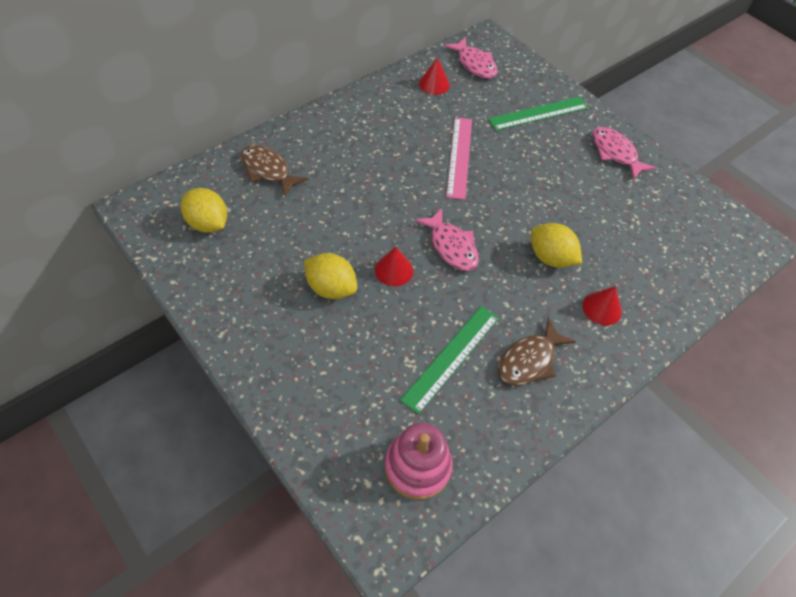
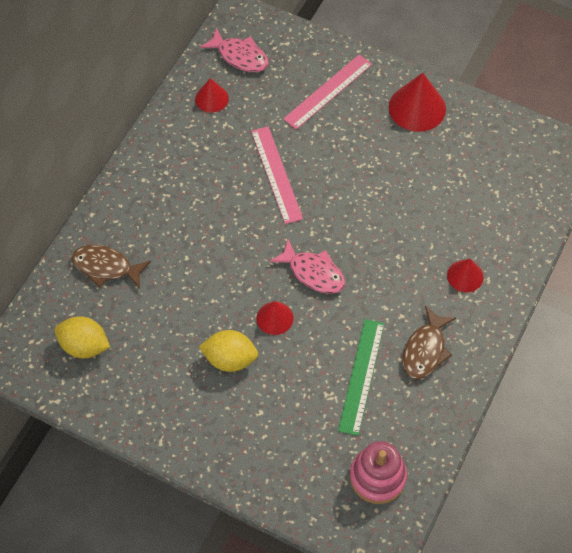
camera: 20 degrees left, 5 degrees up
(538, 113) = (328, 91): green ruler -> pink ruler
(550, 258) = (403, 246): yellow lemon -> none
(615, 153) = (417, 108): pink fish -> red cone

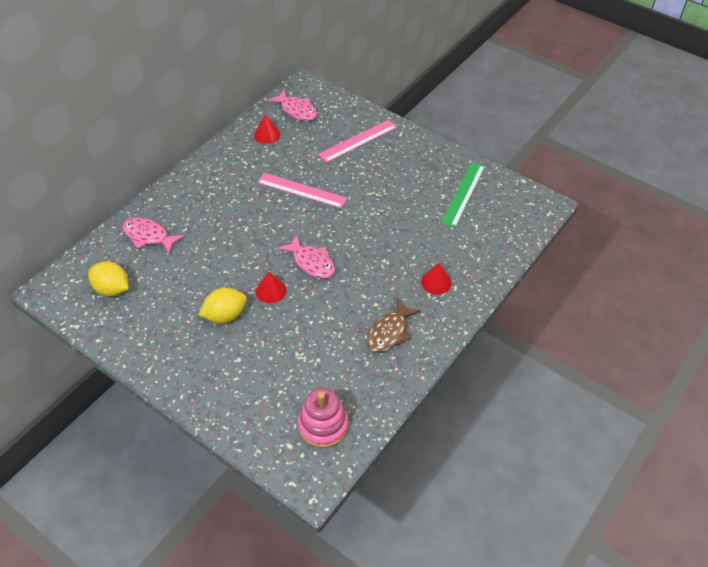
camera: 10 degrees right, 10 degrees down
(106, 267) = (148, 236): brown fish -> pink fish
(230, 359) = (225, 315): yellow lemon -> yellow lemon turned 45 degrees counterclockwise
(276, 174) = (301, 190): pink ruler -> pink ruler turned 60 degrees counterclockwise
(361, 376) = (330, 344): green ruler -> green ruler (463, 194)
(417, 108) = (425, 160): red cone -> none

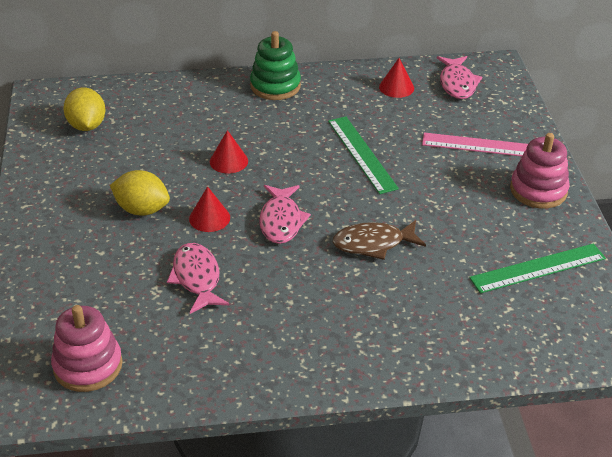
camera: 45 degrees right, 10 degrees down
(148, 236) = (172, 105): pink fish -> pink fish (197, 278)
(196, 180) = (275, 86): none -> green stacking toy
(301, 190) = (361, 154): pink ruler -> green ruler
(389, 332) = (266, 337): brown fish -> brown fish (373, 244)
(413, 149) = (538, 190): none -> pink stacking toy
(436, 282) = (382, 328): red cone -> red cone (228, 161)

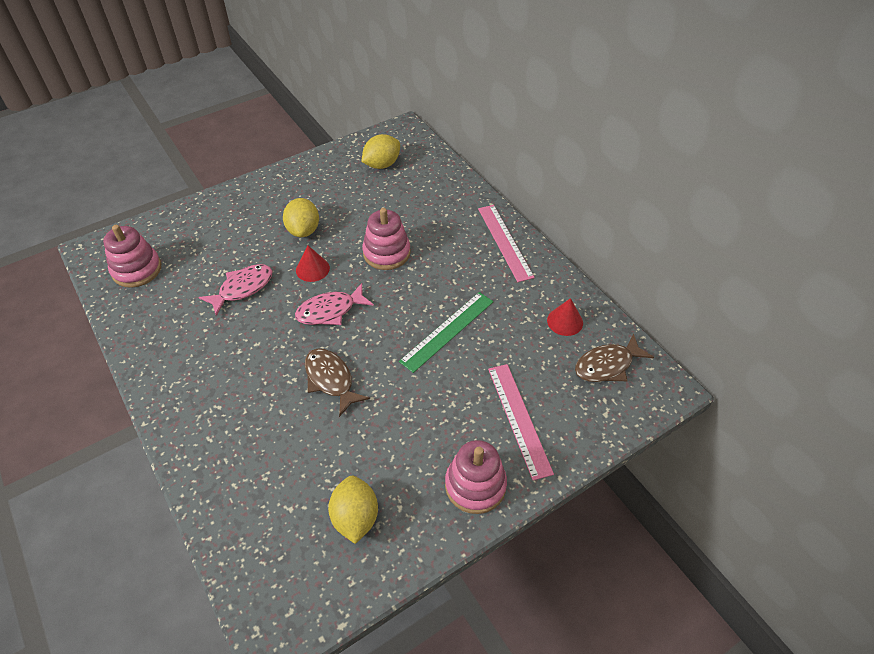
camera: 65 degrees right, 10 degrees up
(228, 161) = (386, 253): red cone -> pink stacking toy
(275, 86) = (505, 242): green stacking toy -> pink ruler
(457, 83) = (607, 365): pink fish -> brown fish
(538, 268) = (355, 517): green ruler -> yellow lemon

